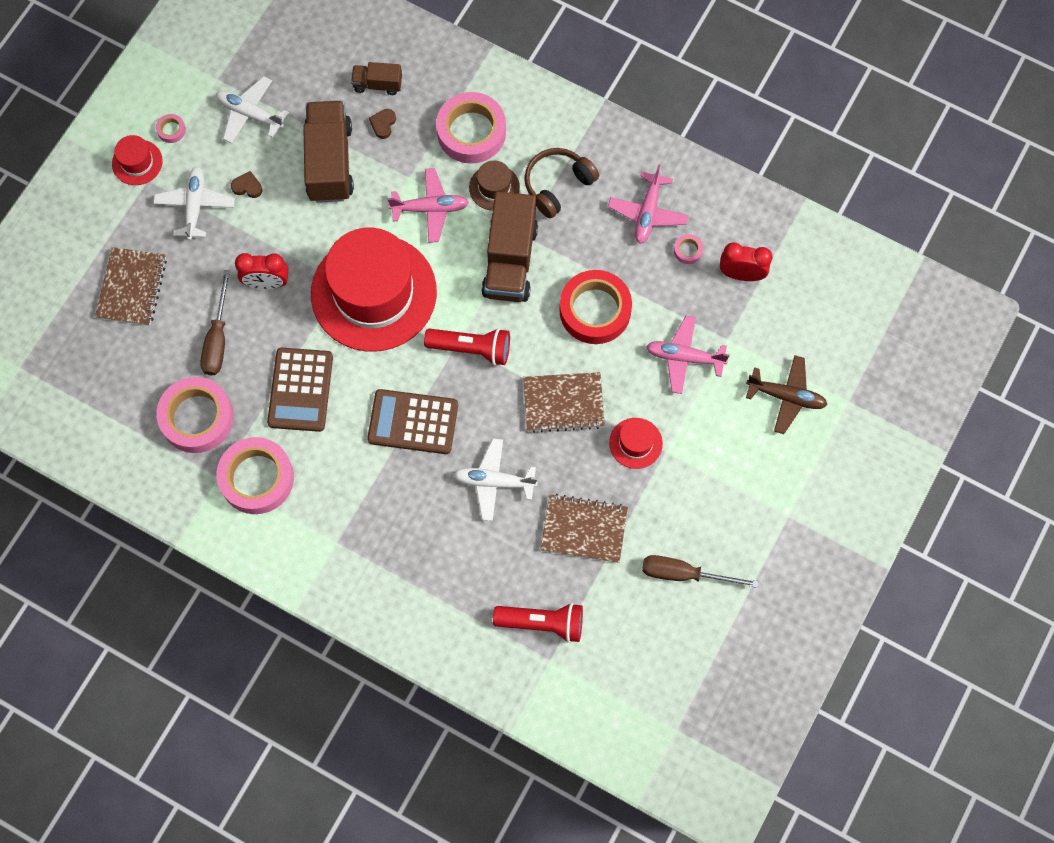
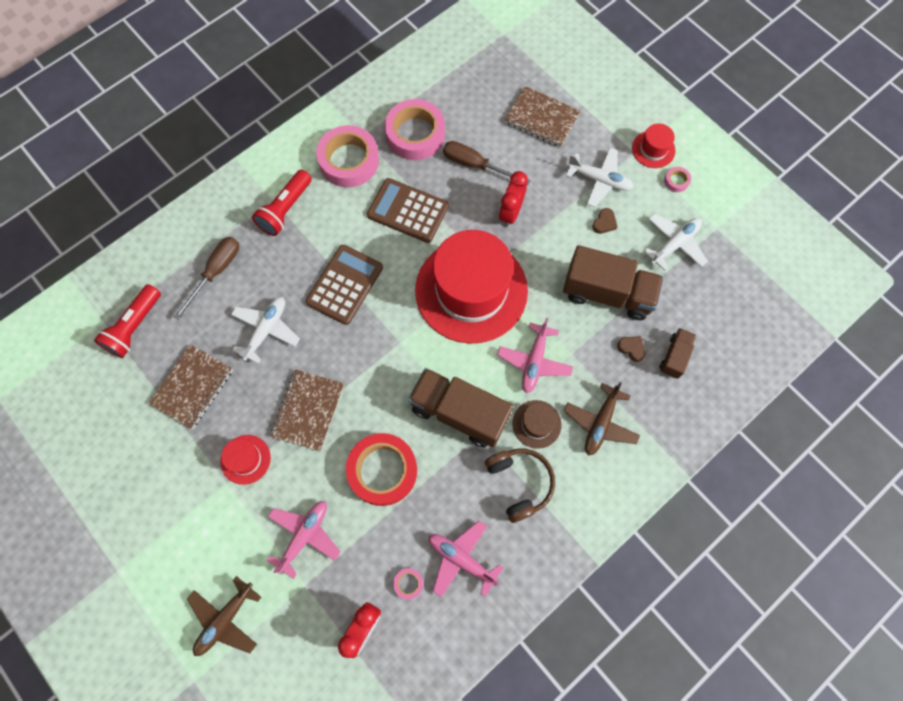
camera: 110 degrees right, 0 degrees up
(471, 132) = (600, 423): pink tape -> brown plane
(471, 349) = (389, 352): red flashlight -> red flashlight (285, 209)
(684, 574) = (114, 456): brown screwdriver -> brown screwdriver (216, 272)

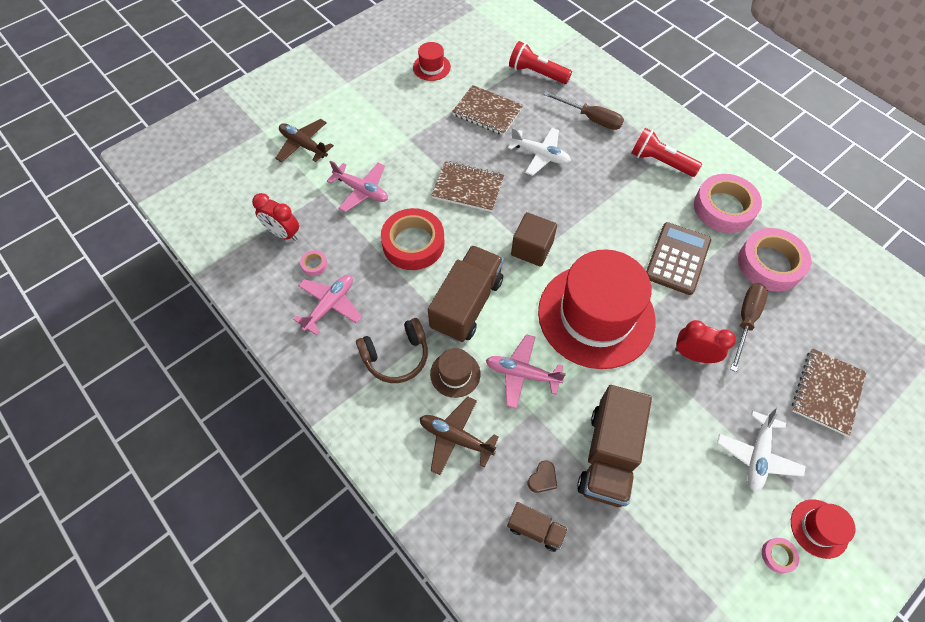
camera: 90 degrees right, 10 degrees down
(245, 459) = (427, 149): red hat -> red hat (431, 67)
(344, 285) = (590, 209): brown calculator -> none
(393, 345) = (532, 249): none -> brown cube
(604, 223) = (699, 457): brown heart -> none
(674, 244) = (685, 543): white plane -> none

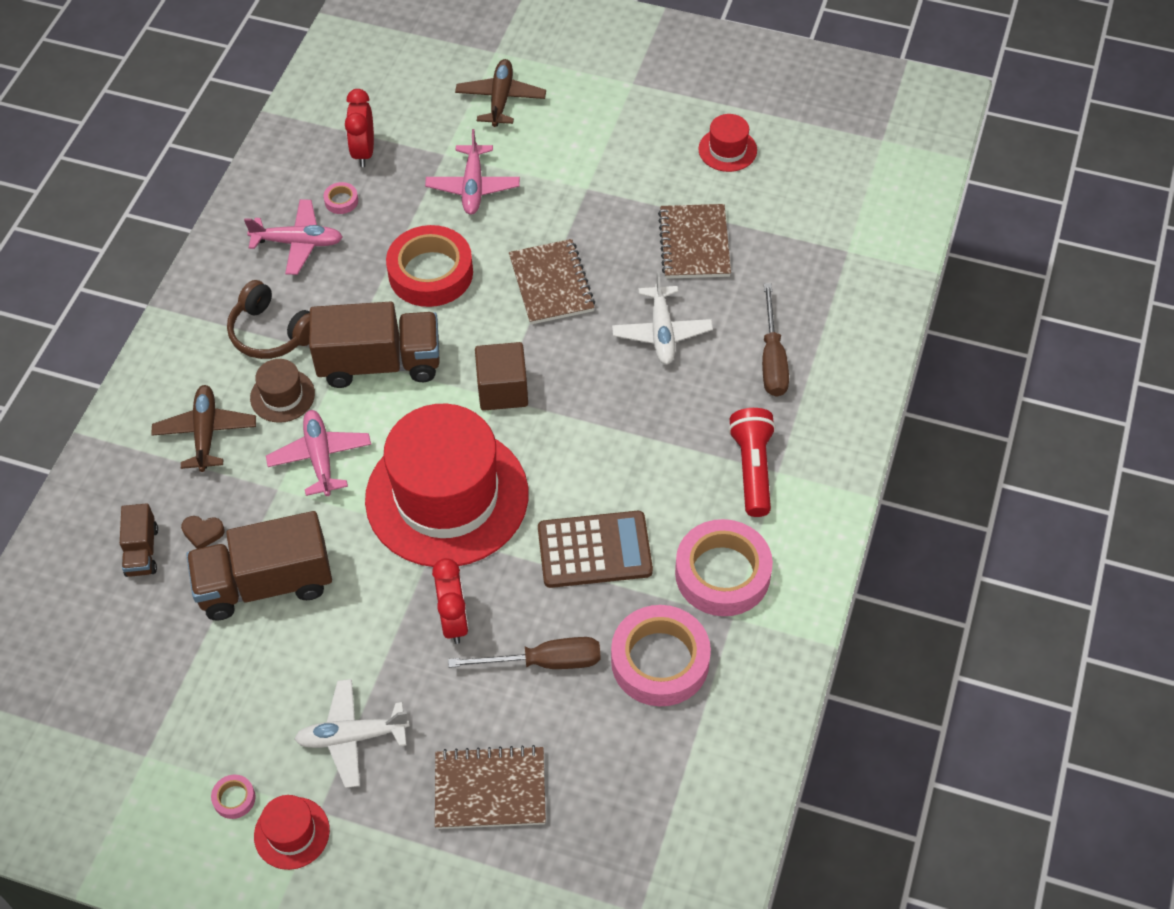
camera: 60 degrees right, 5 degrees down
(536, 73) = (810, 263): red flashlight -> none

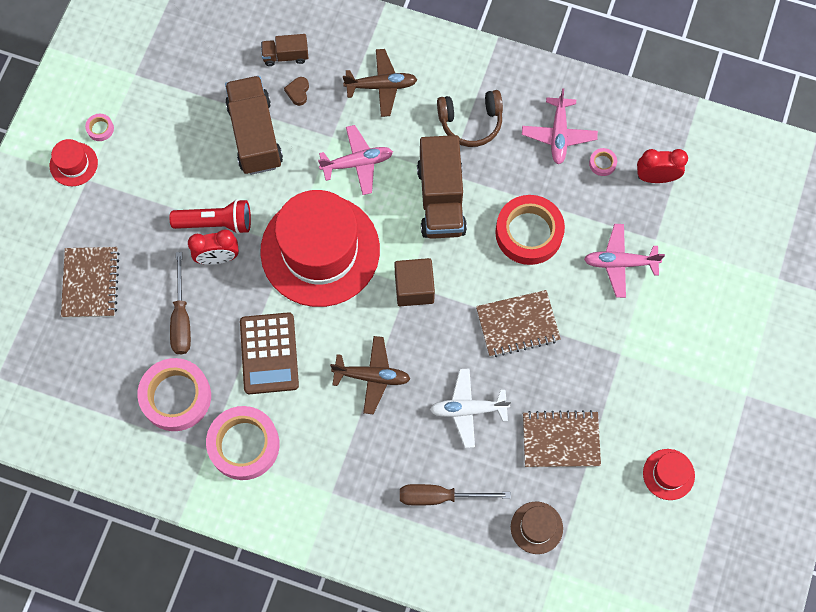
camera: 90 degrees right, 15 degrees up
(271, 333) = (470, 122): brown headphones -> brown headphones turned 135 degrees counterclockwise
(282, 396) = (412, 134): brown hat -> brown hat (536, 527)
(352, 737) = (136, 196): white plane -> none
(501, 99) = (720, 284): brown plane -> brown plane (372, 376)
(752, 469) = (335, 473): red flashlight -> red flashlight (216, 223)

